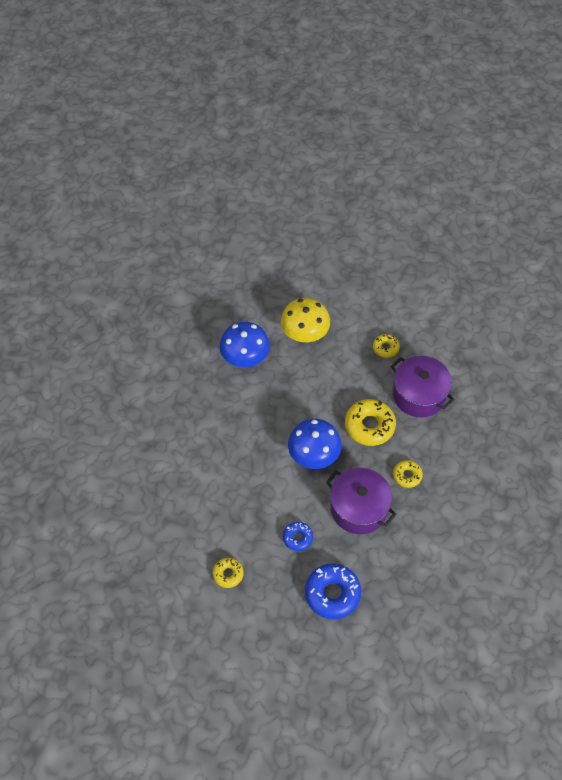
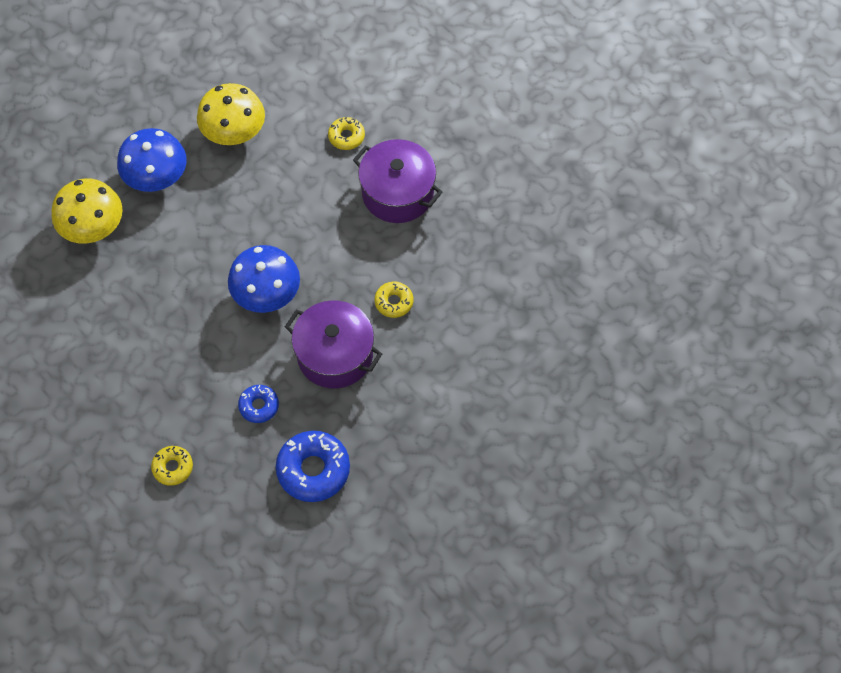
camera: 10 degrees left, 5 degrees up
(195, 386) = (93, 227): none -> yellow mushroom
(369, 426) = (336, 244): yellow donut -> none

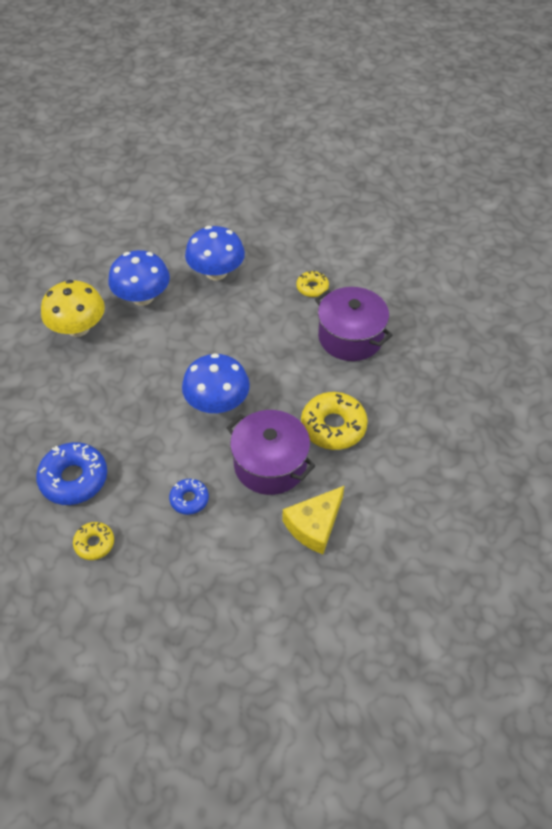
camera: 10 degrees right, 10 degrees down
(234, 132) = (216, 272): yellow mushroom -> blue mushroom
(313, 469) = (229, 568): blue donut -> blue donut (74, 479)
(390, 412) = (314, 525): none -> yellow cheese
(394, 302) = (333, 426): yellow donut -> yellow donut, size x1.79

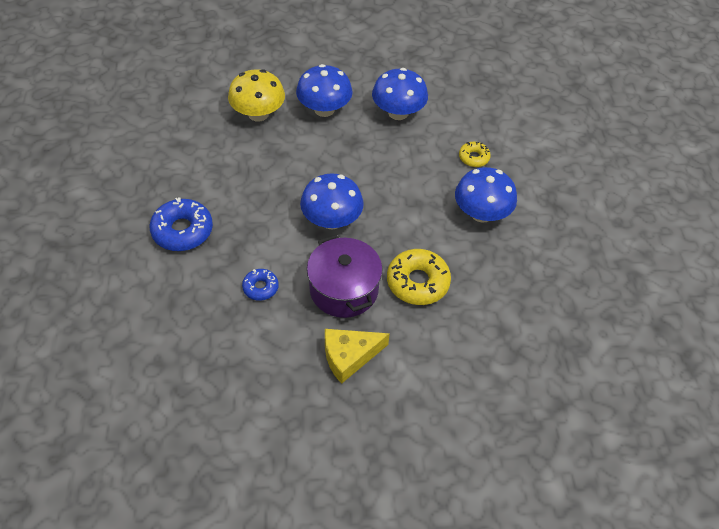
camera: 25 degrees right, 0 degrees up
(94, 543) = (167, 288): yellow donut -> none
(350, 337) = (481, 213): purple pot -> blue mushroom

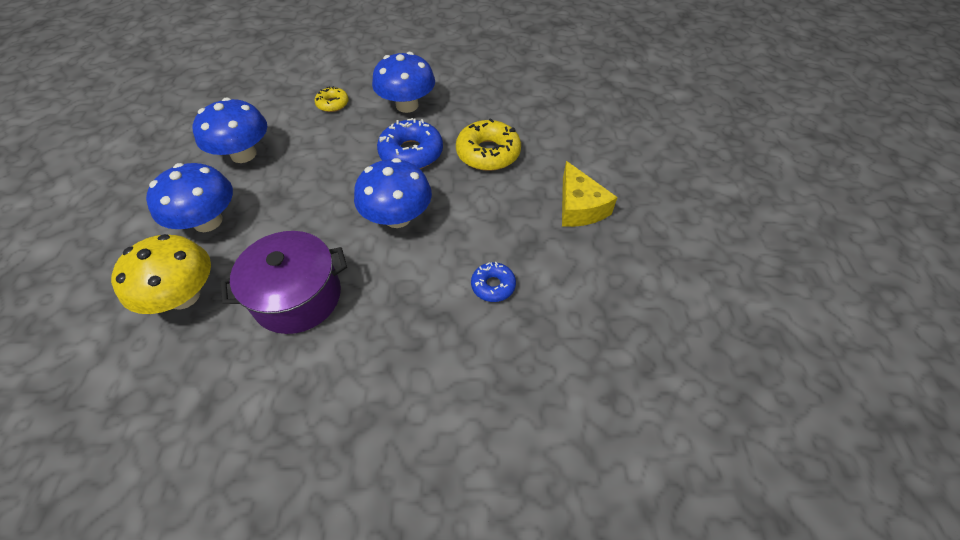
camera: 85 degrees left, 0 degrees up
(182, 231) = (391, 384): blue donut -> blue donut (411, 153)
(344, 289) = (496, 209): purple pot -> purple pot (297, 296)

